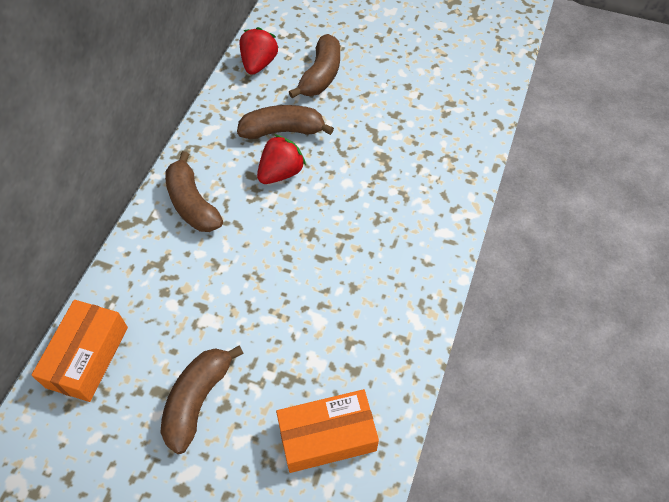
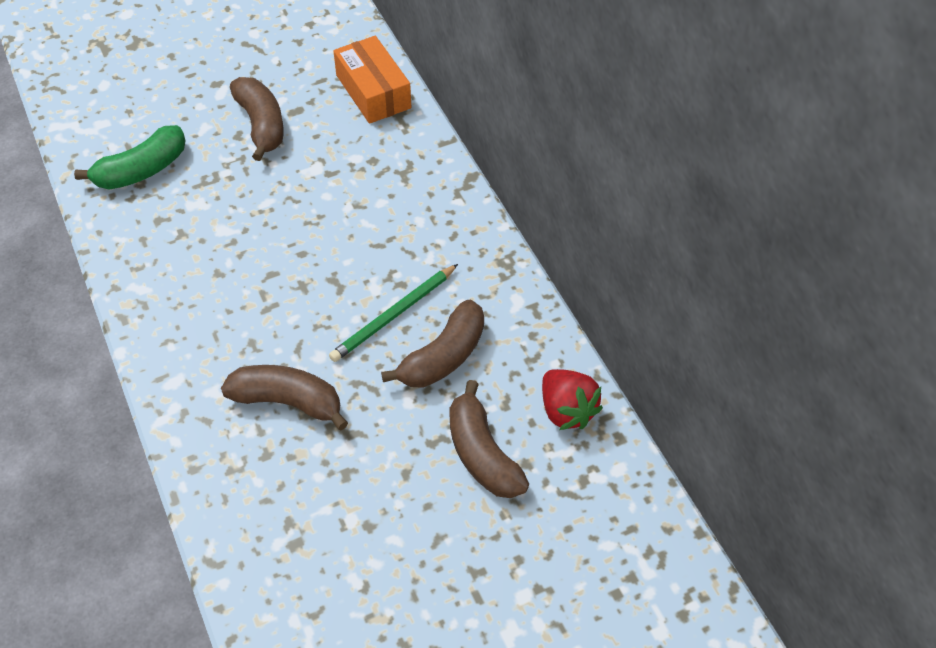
camera: 135 degrees right, 5 degrees down
(192, 203) = (438, 230): brown banana -> brown banana (288, 402)
(281, 173) = (393, 315): red strawberry -> green pencil
(327, 436) = (141, 170): orange box -> green banana

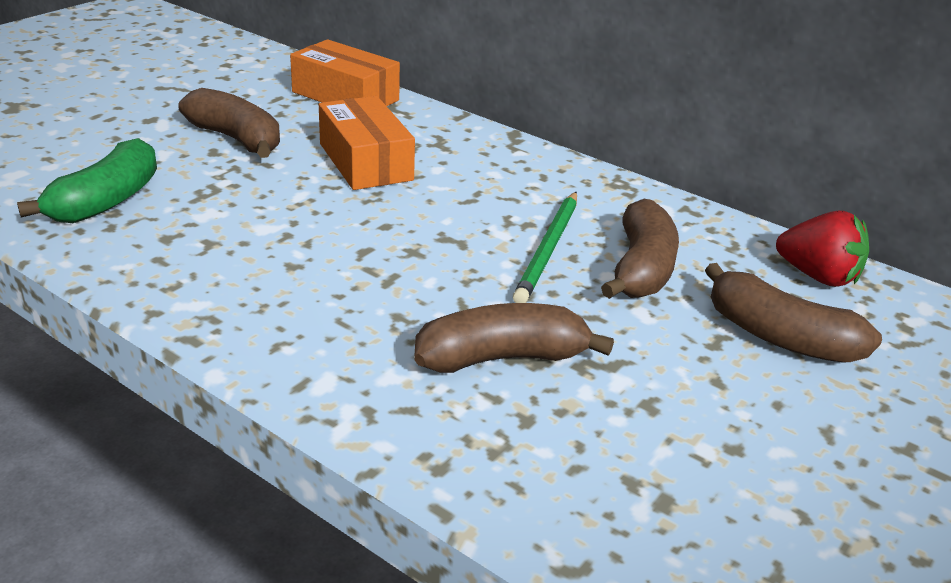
camera: 30 degrees left, 20 degrees down
(334, 179) = (365, 162): none -> orange box

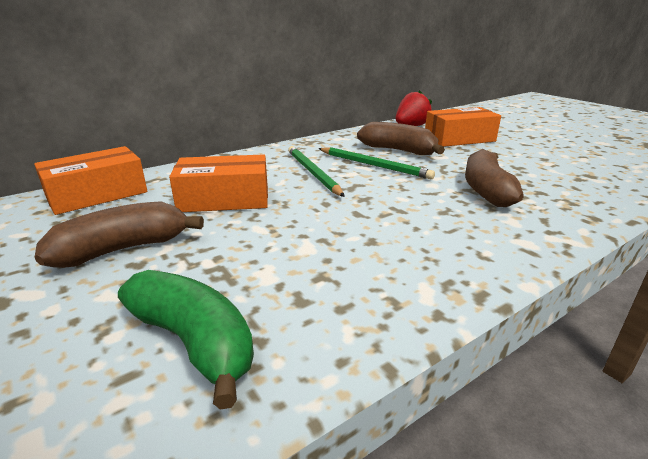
camera: 70 degrees left, 5 degrees down
(484, 204) = (312, 173): none -> green pencil
(780, 337) = (459, 139): brown banana -> orange box

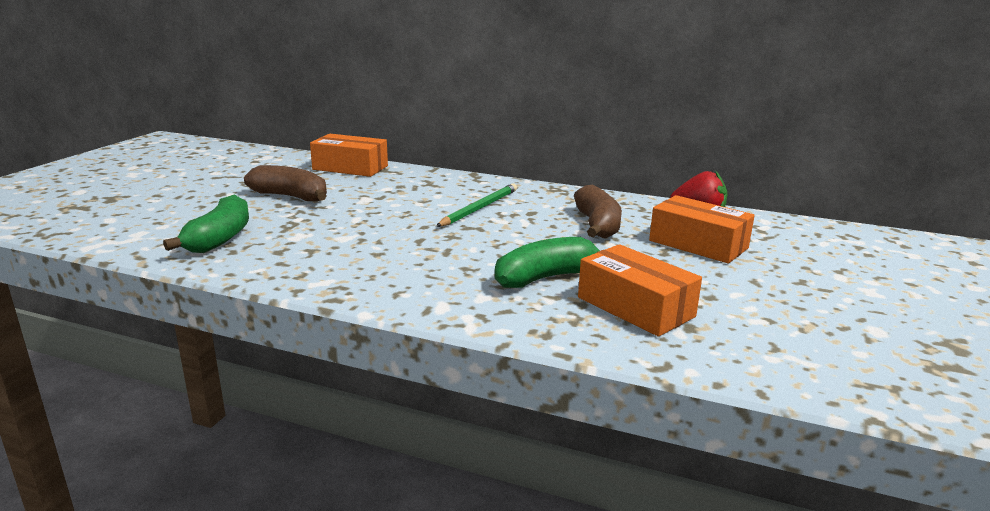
camera: 55 degrees right, 5 degrees down
(224, 199) = (388, 197): orange box -> orange box (635, 307)
(374, 165) = (535, 224): green pencil -> none
(486, 190) = (546, 277): brown banana -> green banana

